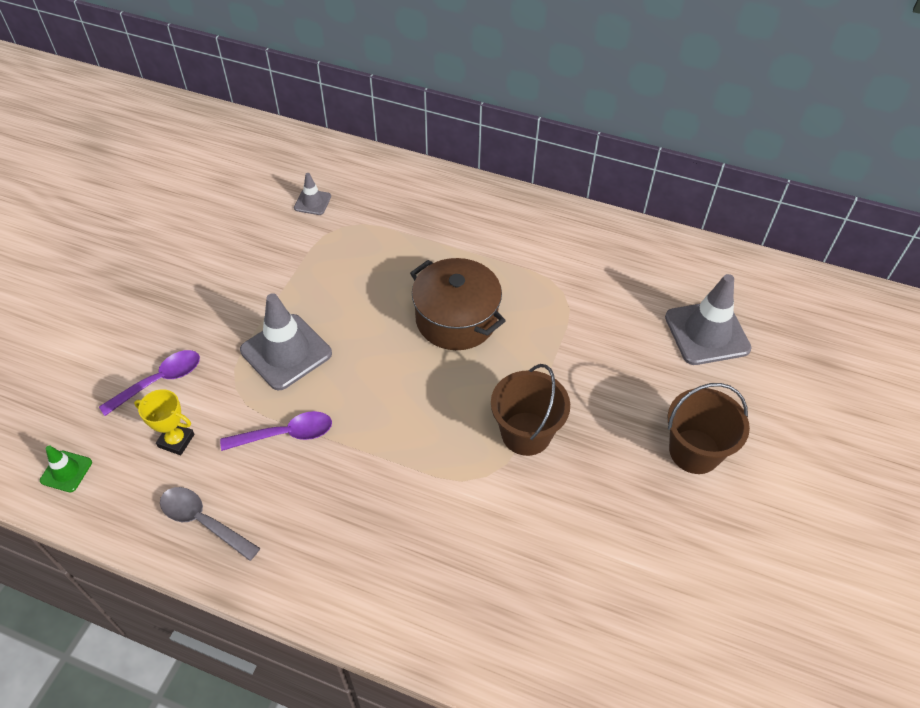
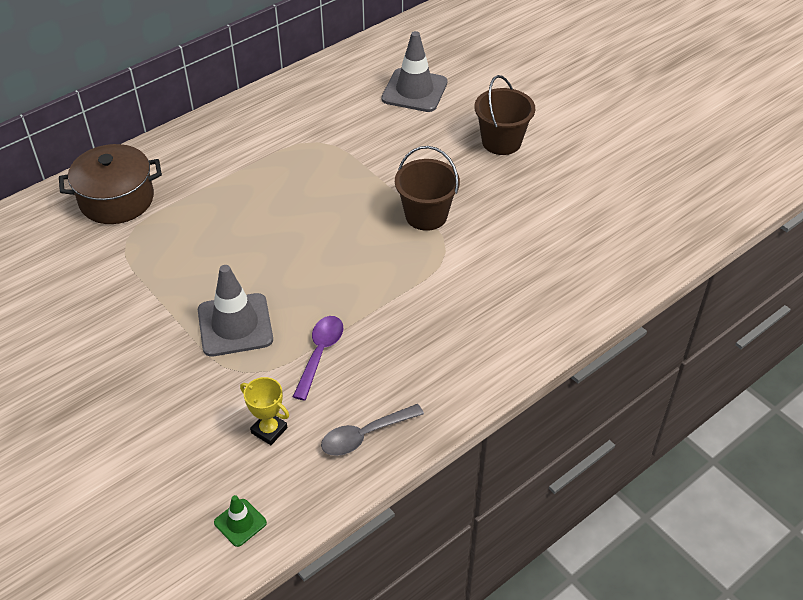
camera: 60 degrees left, 5 degrees down
(159, 381) = (193, 424): purple spoon -> none
(176, 440) = (269, 430): yellow trophy -> yellow trophy turned 75 degrees clockwise
(312, 202) = (77, 248): grey traffic cone -> none
(456, 319) = (291, 209): brown pot -> brown pot (116, 199)

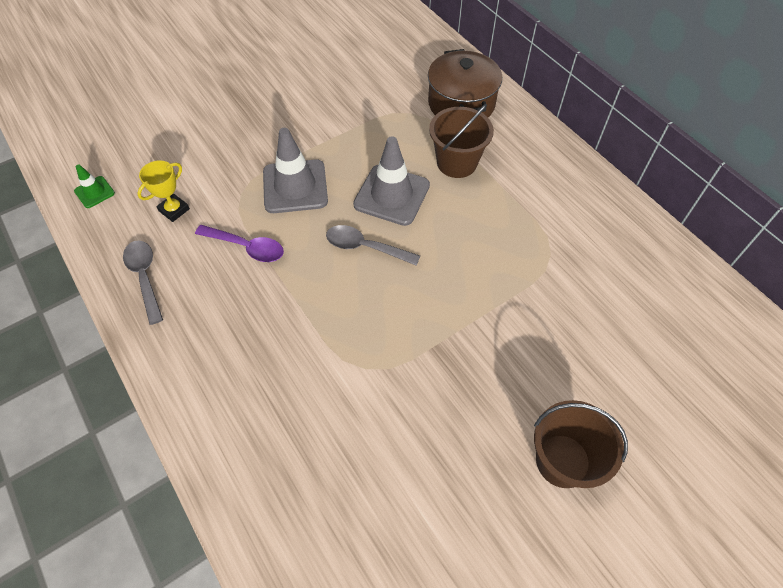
camera: 95 degrees right, 10 degrees up
(316, 261) = (365, 247): none -> grey spoon
(414, 91) = (660, 362): grey traffic cone -> grey traffic cone (391, 195)
(426, 215) = (424, 354): brown bucket -> brown bucket (457, 163)

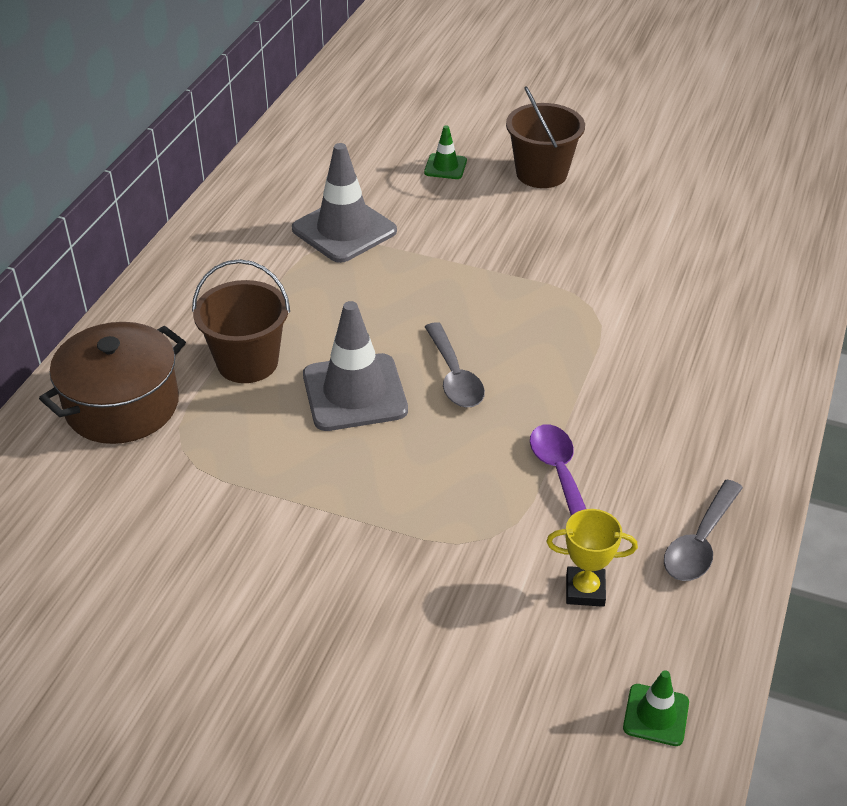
camera: 125 degrees left, 15 degrees down
(295, 186) = (425, 489): grey traffic cone -> grey traffic cone (344, 230)
(616, 389) = (445, 167): none -> green traffic cone

